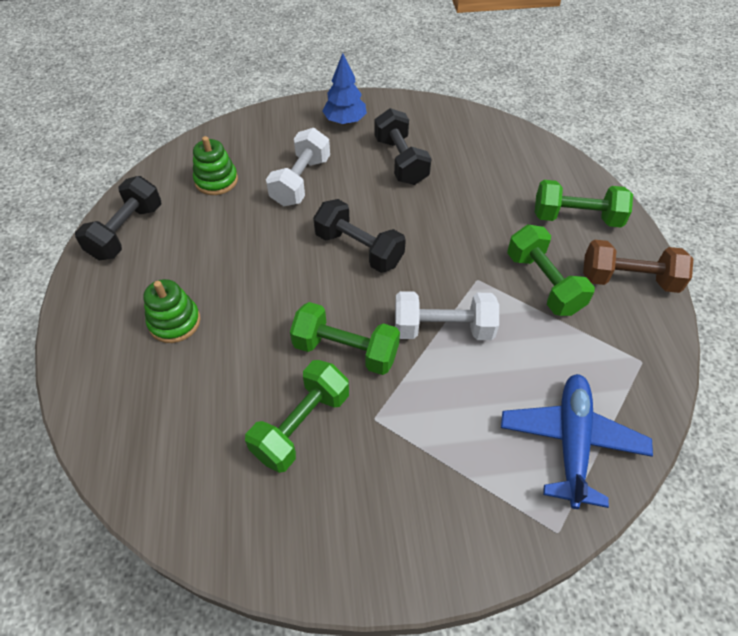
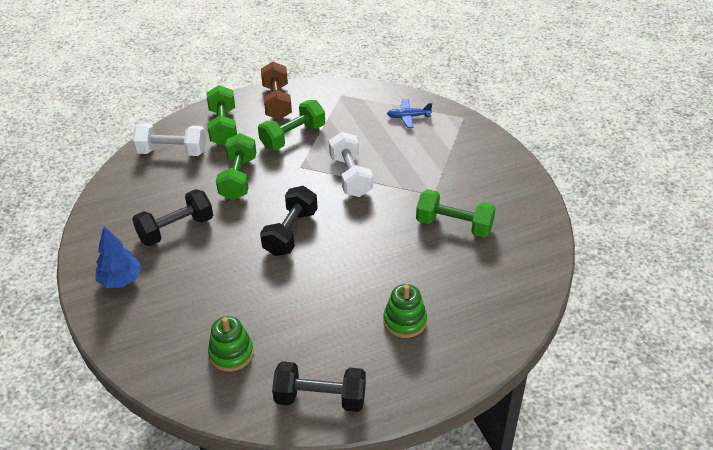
camera: 105 degrees left, 10 degrees down
(301, 181) = (218, 289): white dumbbell -> white dumbbell (172, 152)
(345, 350) = (388, 218): green dumbbell -> green dumbbell (238, 178)
(571, 442) = (408, 117): blue plane -> blue plane, size x0.54

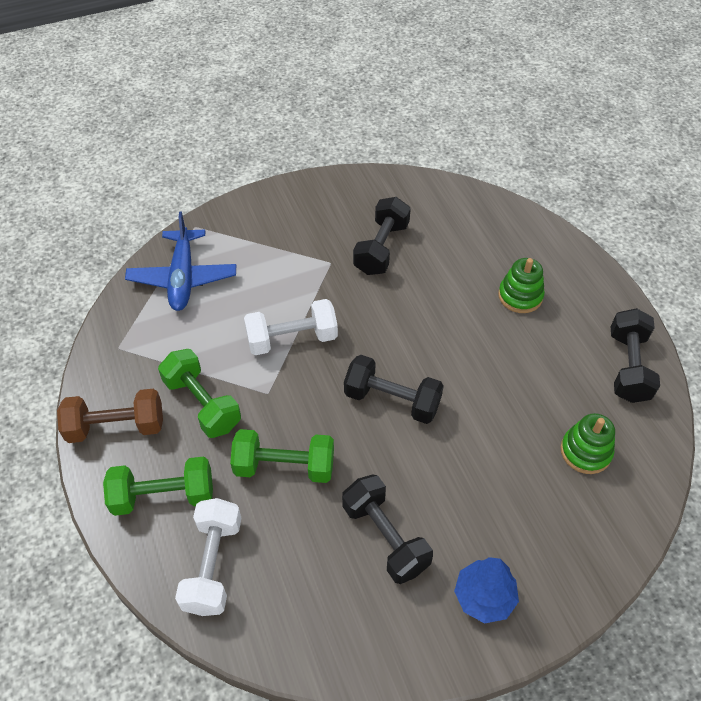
camera: 90 degrees left, 10 degrees up
(408, 117) = (183, 278): blue plane -> blue plane, size x1.84
(454, 225) = (381, 248): green dumbbell -> black dumbbell

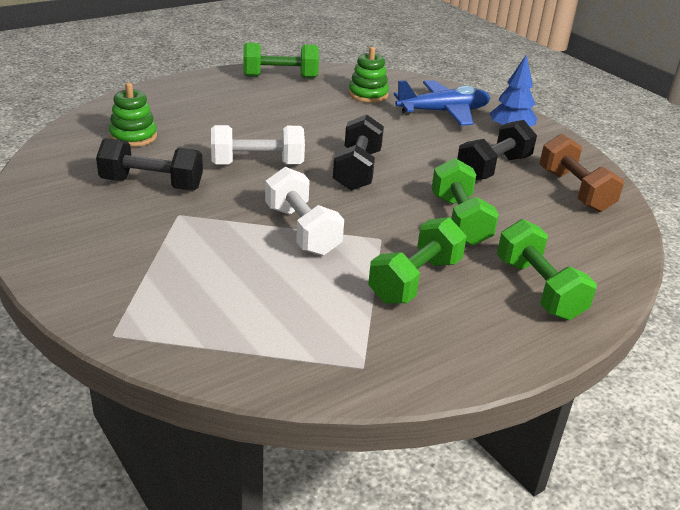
camera: 105 degrees left, 20 degrees down
(116, 427) = (479, 342): brown dumbbell -> brown dumbbell (574, 190)
(183, 278) = (220, 329): blue plane -> blue plane (443, 112)
(213, 565) = (582, 248): white dumbbell -> white dumbbell (257, 164)
(520, 296) = (212, 114): green stacking toy -> green stacking toy (133, 136)
(628, 367) = (280, 77): black dumbbell -> green dumbbell

